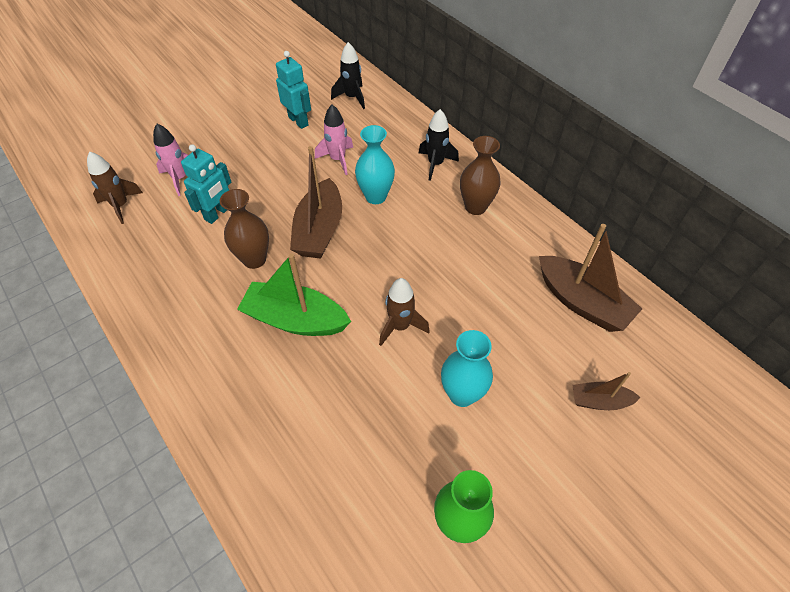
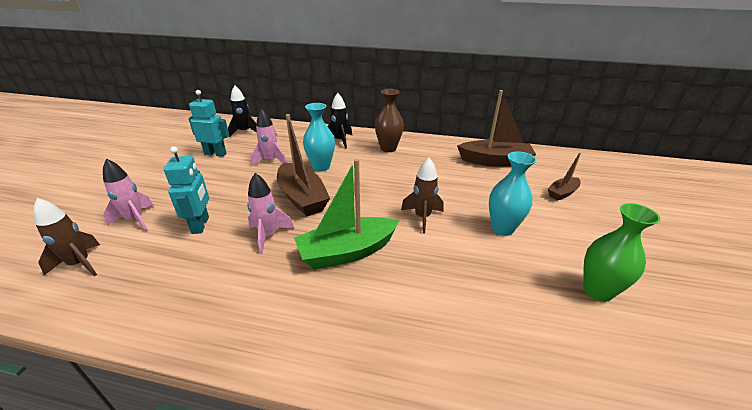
camera: 40 degrees left, 20 degrees down
(254, 259) = (268, 236): brown vase -> pink rocket

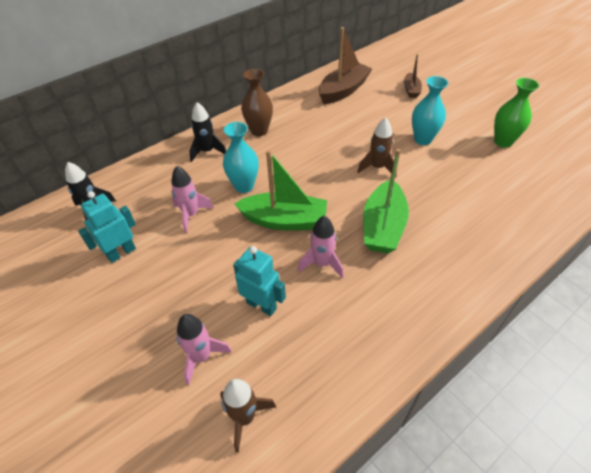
camera: 50 degrees left, 15 degrees up
(302, 198) = (284, 220): brown boat -> green boat

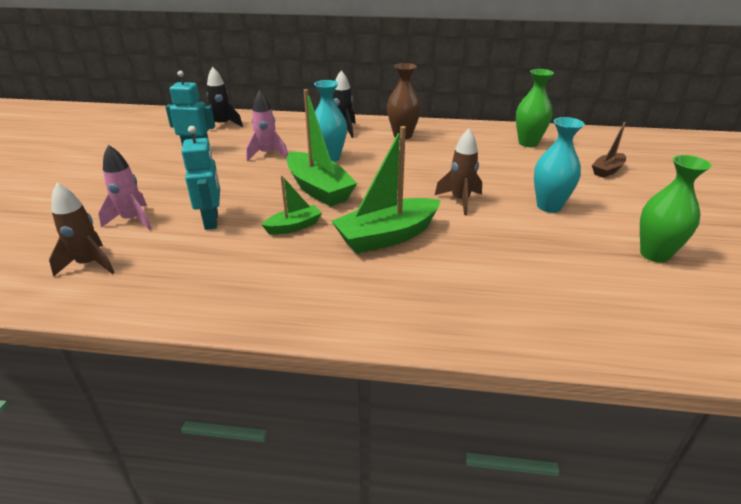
camera: 45 degrees right, 15 degrees down
(322, 263) = (294, 226): pink rocket -> green boat
(343, 90) = (528, 143): brown boat -> green vase

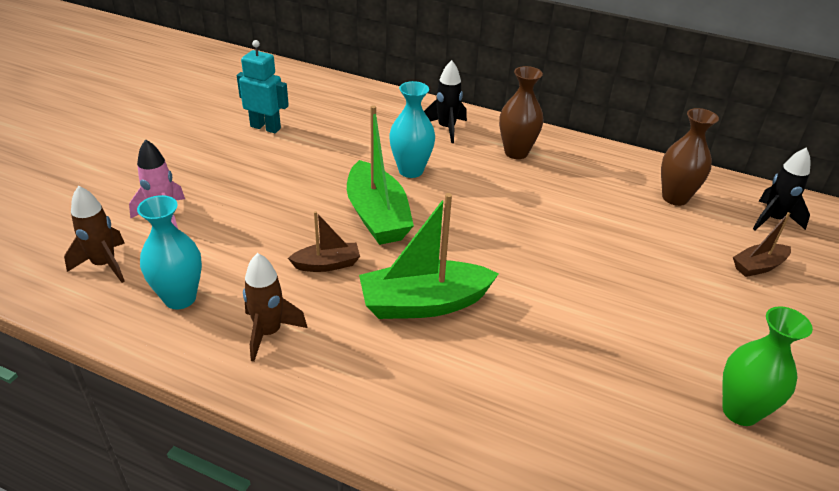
camera: 15 degrees right, 5 degrees up
(212, 221) = (243, 235): turquoise robot -> none
(222, 125) = (308, 94): black rocket -> black rocket (772, 219)
(267, 154) = (341, 150): pink rocket -> none
(294, 226) = (327, 264): green boat -> brown boat
(460, 201) = (536, 271): brown rocket -> brown rocket (269, 333)
(528, 143) = (675, 198): green vase -> brown vase
(549, 206) = (644, 305): turquoise vase -> turquoise vase (180, 298)

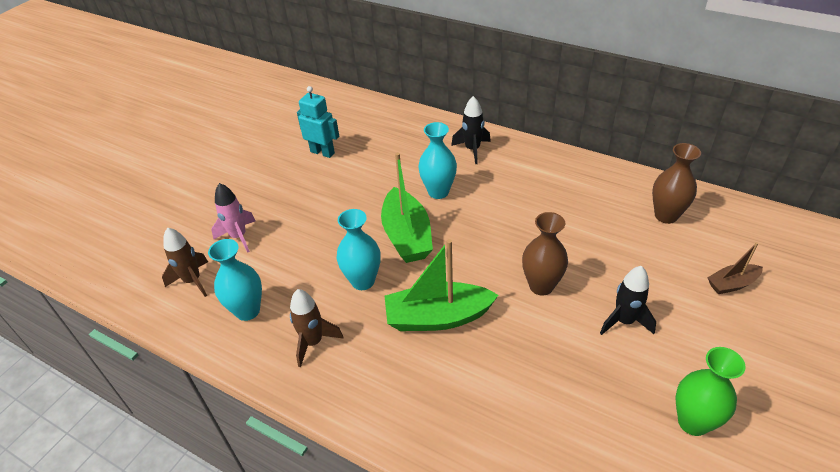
camera: 10 degrees right, 5 degrees up
(327, 264) = (363, 281): brown boat -> turquoise vase
(516, 152) = (530, 172): brown vase -> brown vase (541, 286)
(772, 219) = (753, 237): black rocket -> black rocket (624, 321)

